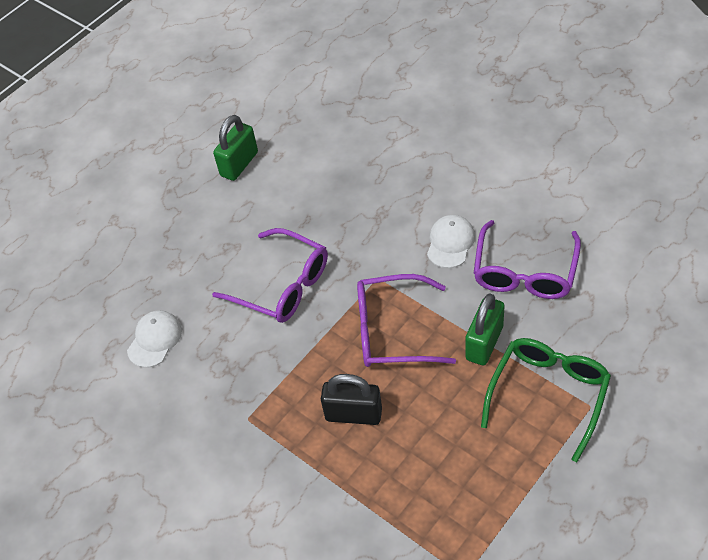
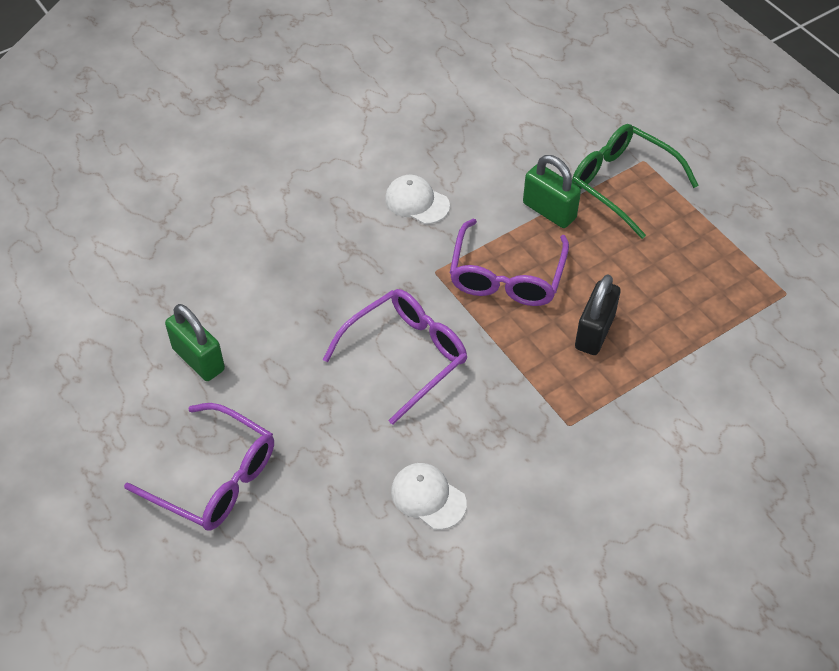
camera: 80 degrees left, 0 degrees up
(525, 272) = (479, 158): purple glasses -> purple glasses (214, 478)

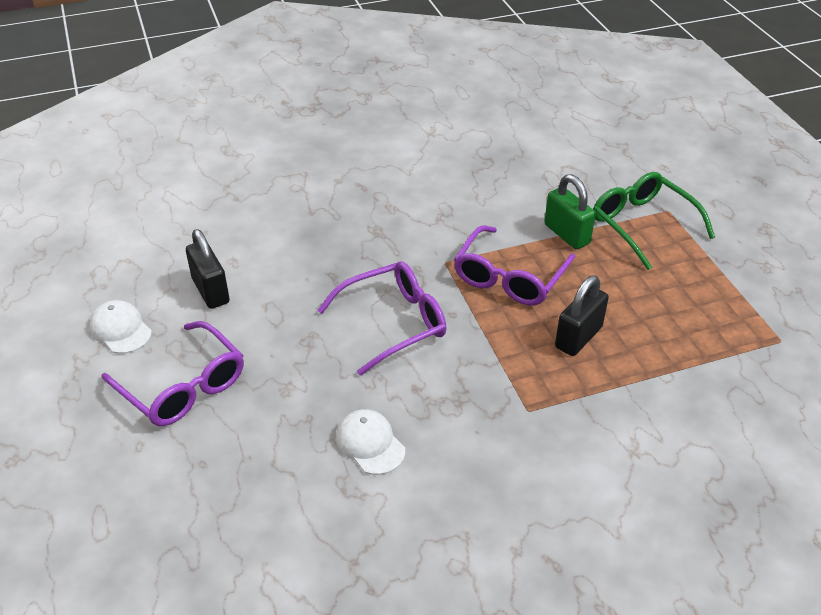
camera: 15 degrees right, 10 degrees down
(198, 359) = (210, 291): green padlock -> black padlock
(417, 202) = (448, 207): white cap -> white cap (120, 329)

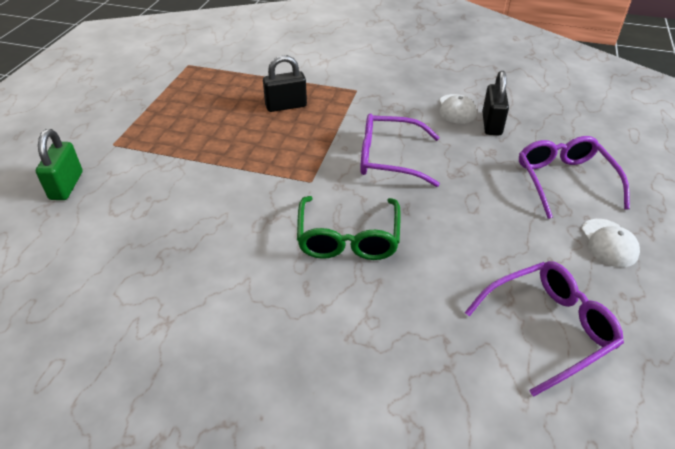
camera: 145 degrees left, 0 degrees up
(210, 291) = (517, 243): black padlock -> black padlock (491, 124)
(510, 277) = (280, 152): purple glasses -> purple glasses (548, 328)
(567, 234) = (202, 161): green padlock -> green padlock (66, 186)
(642, 225) = (145, 143): green glasses -> green glasses (348, 238)

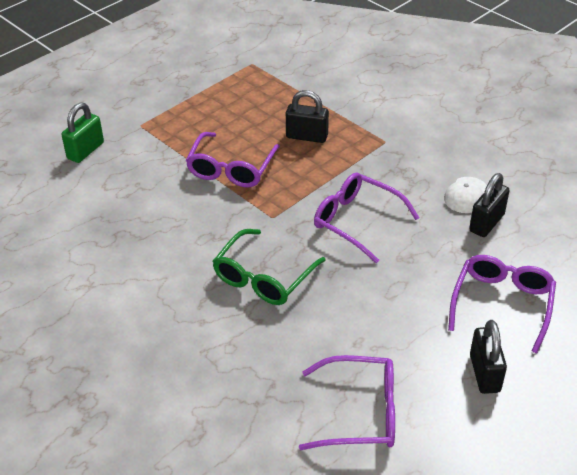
camera: 30 degrees right, 0 degrees up
(237, 153) = (231, 169): none -> purple glasses
(609, 243) = (484, 373): white cap -> black padlock

